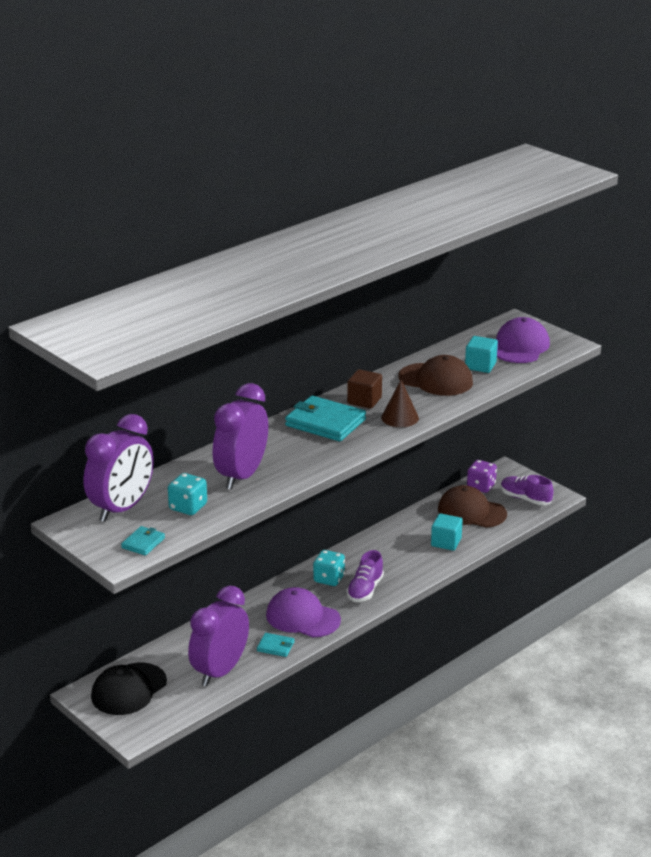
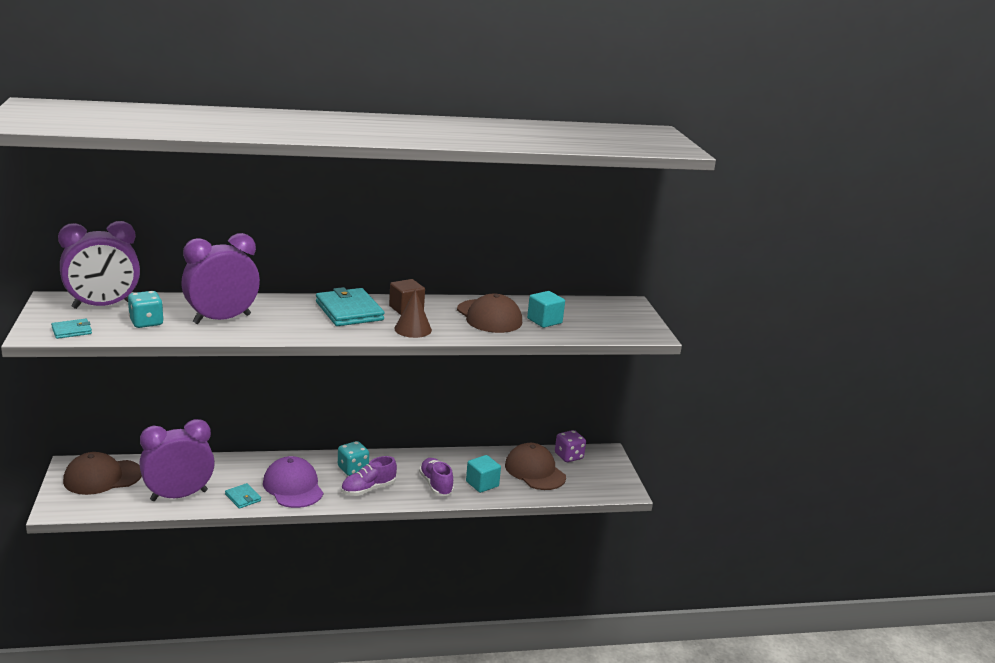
camera: 30 degrees right, 5 degrees down
(129, 689) = (102, 477): black cap -> brown cap
(520, 346) = (603, 320): purple cap -> none
(525, 499) = (595, 481): purple shoe -> purple shoe (436, 485)

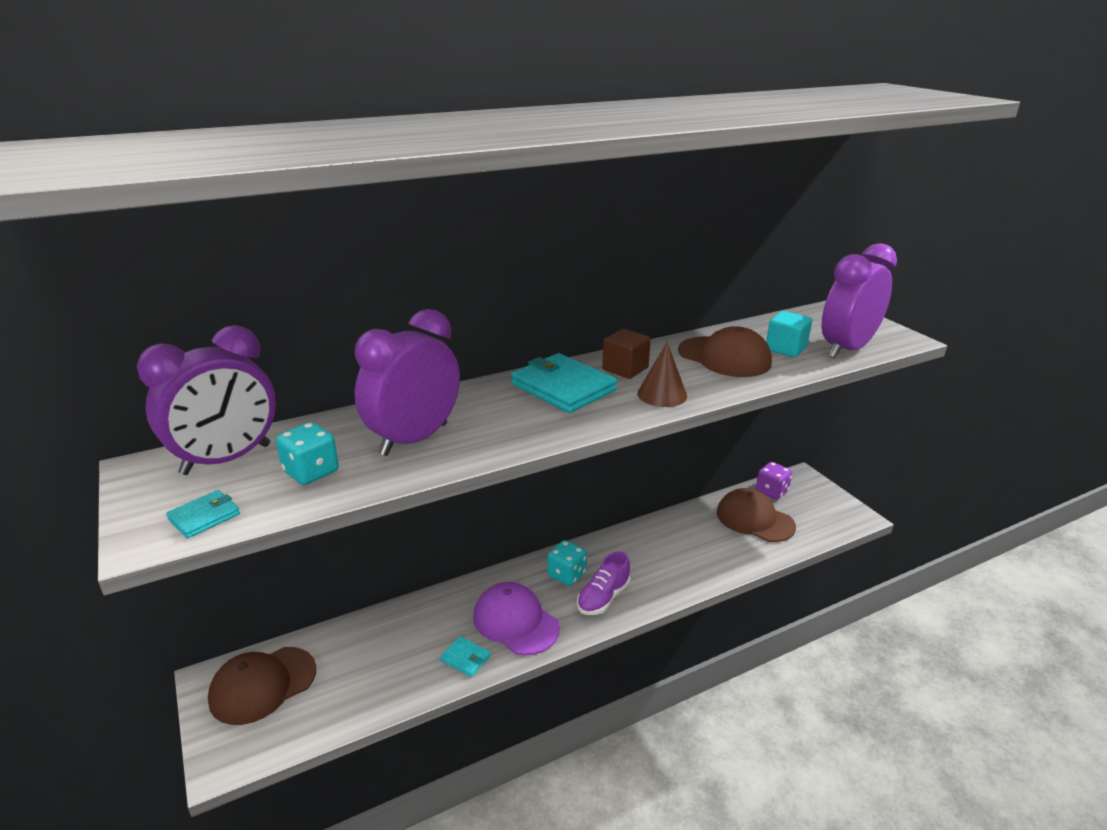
camera: 15 degrees left, 5 degrees up
(179, 495) = (382, 682): purple clock -> purple clock (846, 349)
(436, 485) = (671, 568): purple shoe -> none
(482, 484) = (716, 552): turquoise cube -> none

